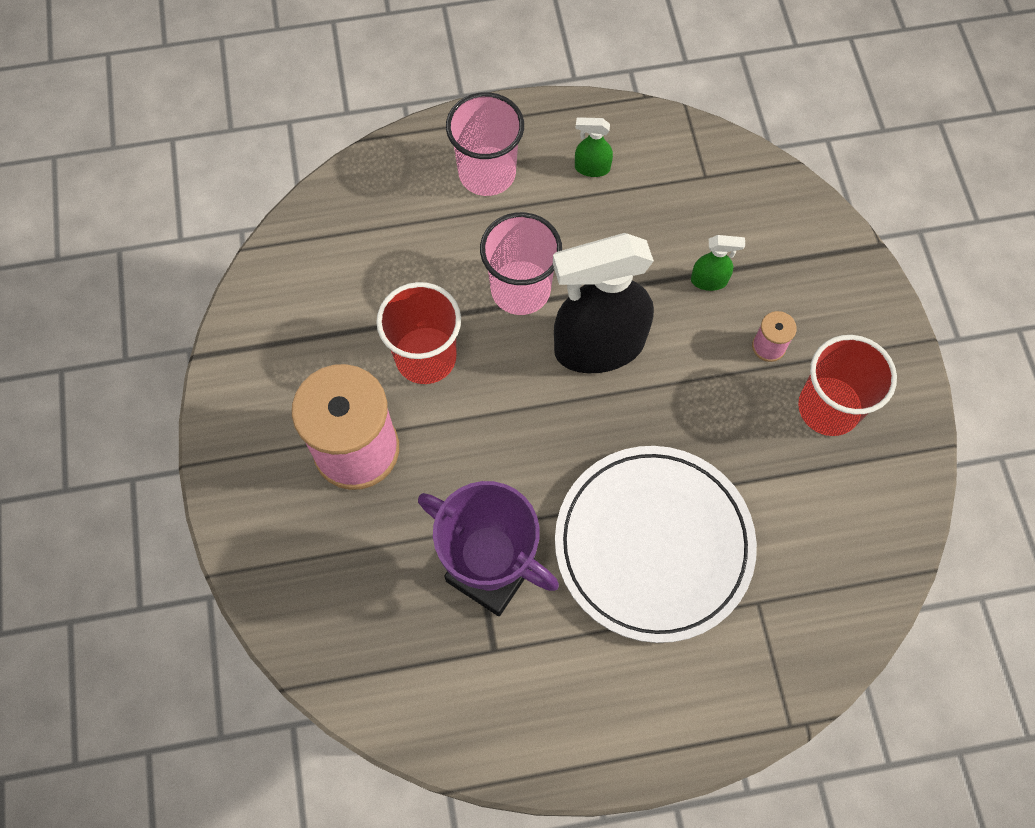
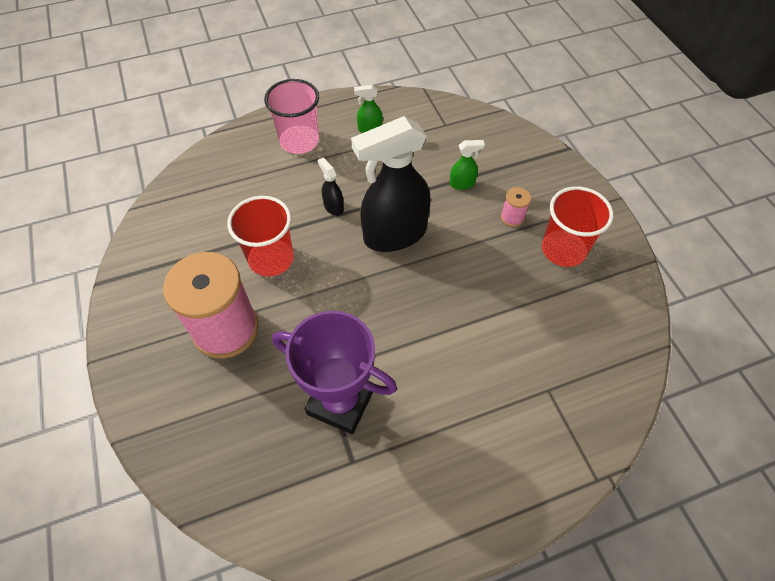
camera: 10 degrees left, 10 degrees down
(520, 289) = (333, 207): pink cup -> black spray bottle
(653, 544) = (461, 361): white plate -> none

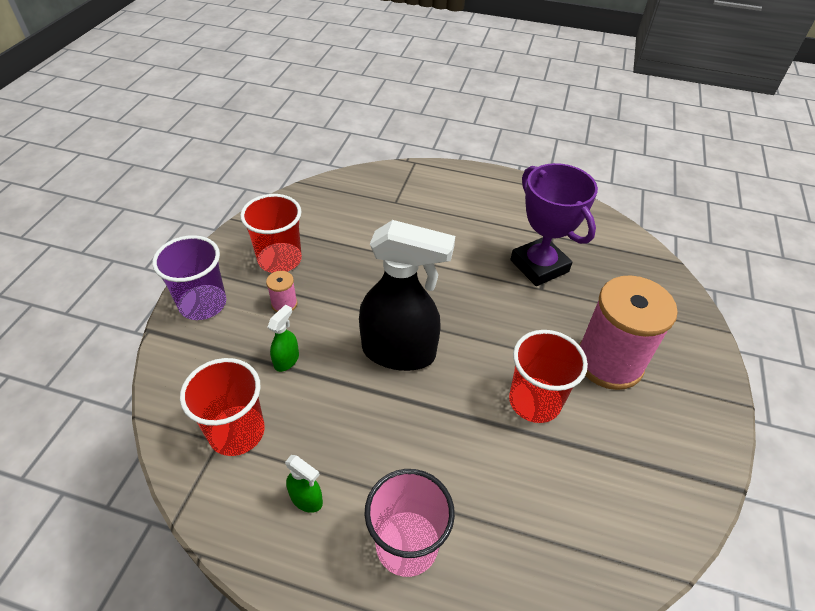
camera: 145 degrees left, 10 degrees down
(333, 207) = (434, 418): black spray bottle -> none
(442, 133) = (237, 432): none -> red cup
(462, 184) = (287, 360): green spray bottle -> green spray bottle turned 90 degrees clockwise
(563, 182) = (203, 304): none -> purple cup

